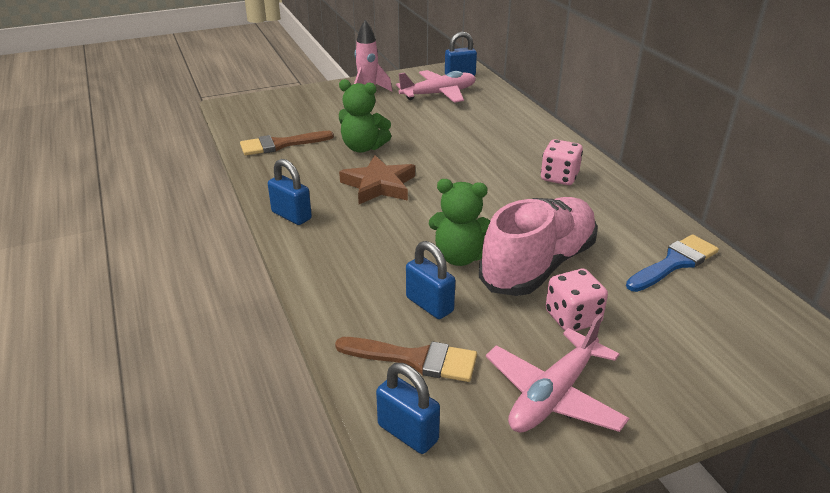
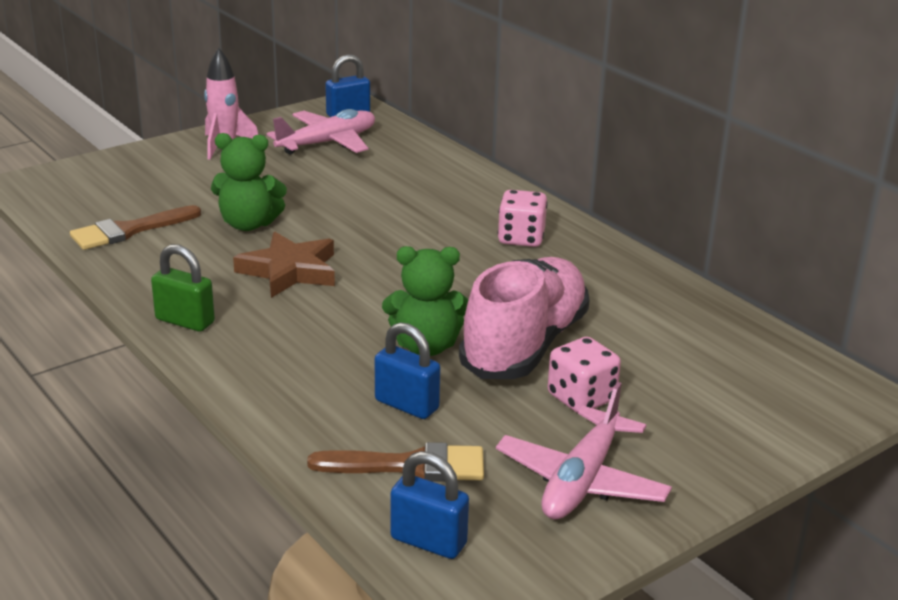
camera: 15 degrees left, 5 degrees down
(291, 216) = (185, 321): blue padlock -> green padlock
(674, 263) = (682, 324): blue brush -> none

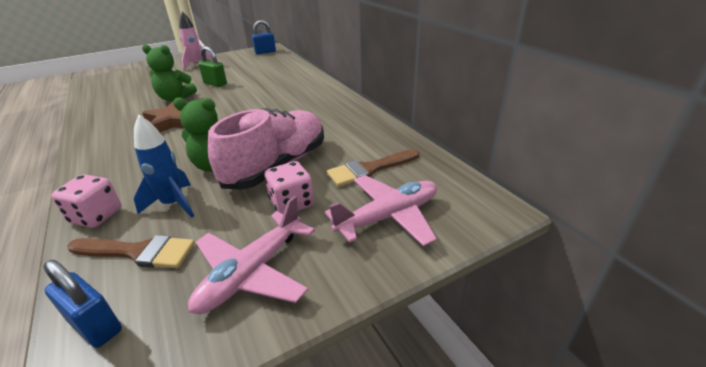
camera: 10 degrees right, 5 degrees up
(129, 230) = (114, 101): brown brush -> brown brush (370, 169)
(185, 321) = (93, 147): green padlock -> green padlock (215, 83)
(327, 143) = (246, 63): pink plane -> pink plane (388, 217)
(406, 405) = (173, 204): blue padlock -> blue rocket
(521, 238) = (313, 105): pink dice -> pink dice (96, 216)

